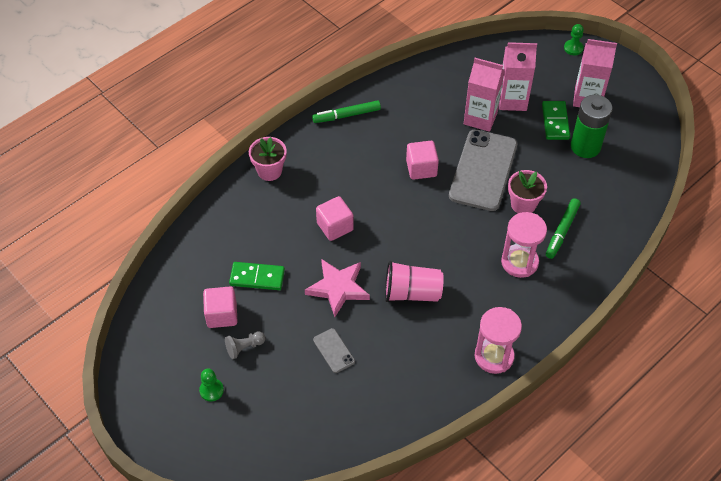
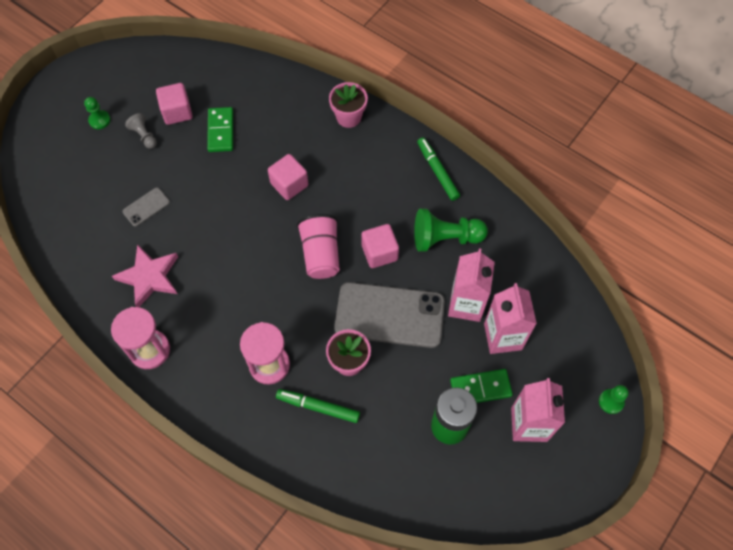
camera: 80 degrees right, 10 degrees up
(338, 288) = (216, 199): pink star -> pink star (149, 277)
(412, 292) = (218, 264): pink cup -> pink cup (321, 254)
(415, 121) = (445, 238): none -> green pawn

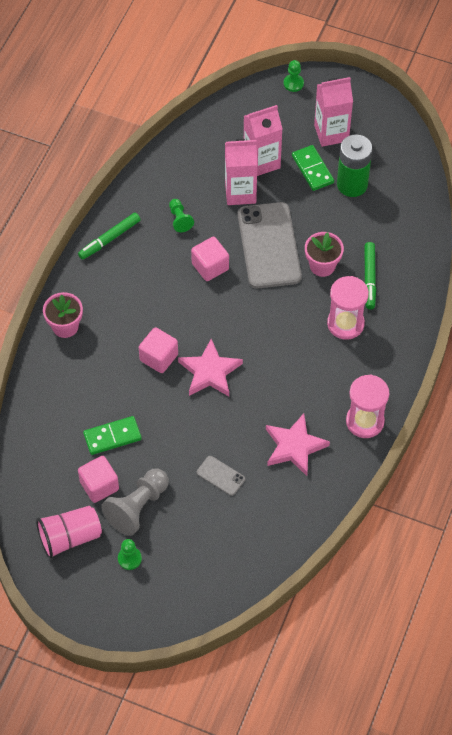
camera: 105 degrees left, 5 degrees down
(144, 136) = (137, 507): grey pawn -> grey pawn, size x1.85
(258, 224) = (210, 372): none -> pink star
(321, 254) = (226, 312): pink cup -> pink cup (69, 537)
(445, 238) = (179, 219): green pawn -> green pawn, size x0.54

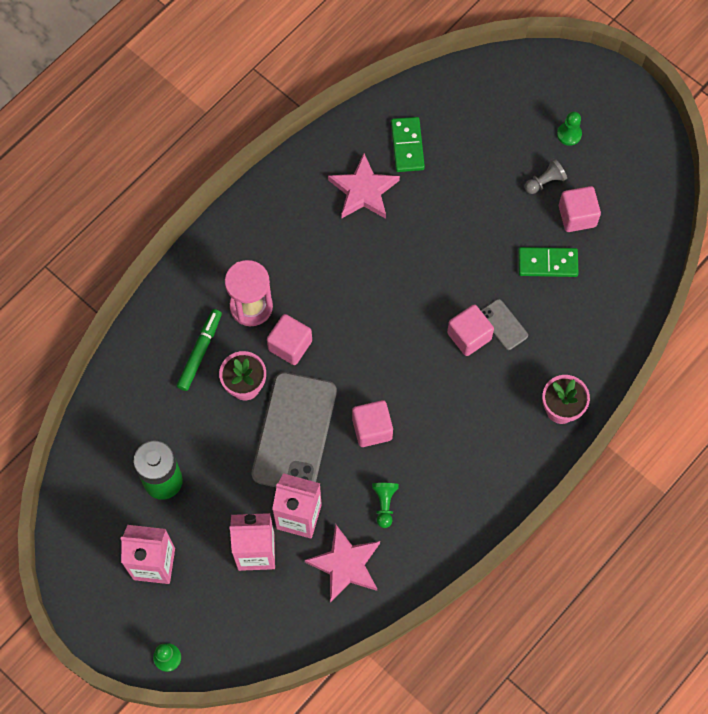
camera: 160 degrees left, 10 degrees up
(69, 537) = (622, 174): pink cup -> none
(109, 239) = (476, 506): green marker -> none
(137, 507) = (545, 181): grey pawn -> grey pawn, size x0.54
(210, 372) = (419, 301): pink star -> pink star (345, 565)
(220, 476) = (450, 186): grey phone -> grey phone (503, 324)
(301, 305) = (290, 345): none -> pink cube
(312, 169) = (200, 518): green domino -> green domino (407, 146)
(365, 421) = (280, 193): pink hourglass -> none

